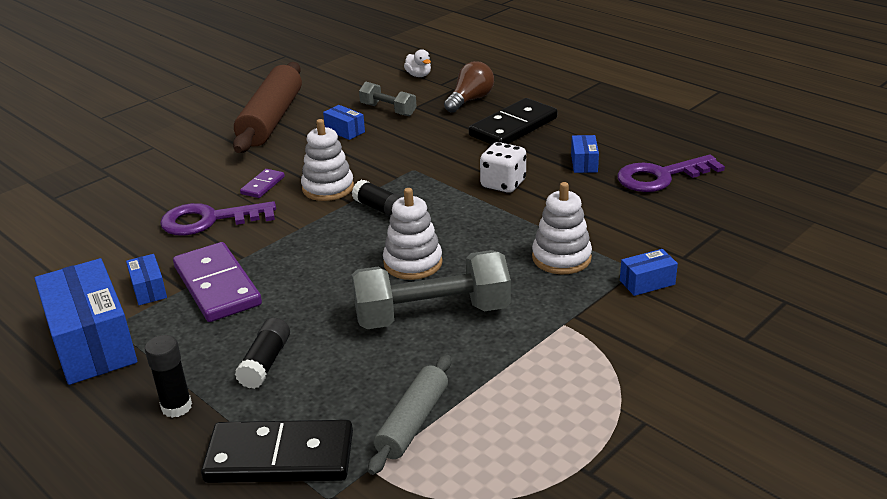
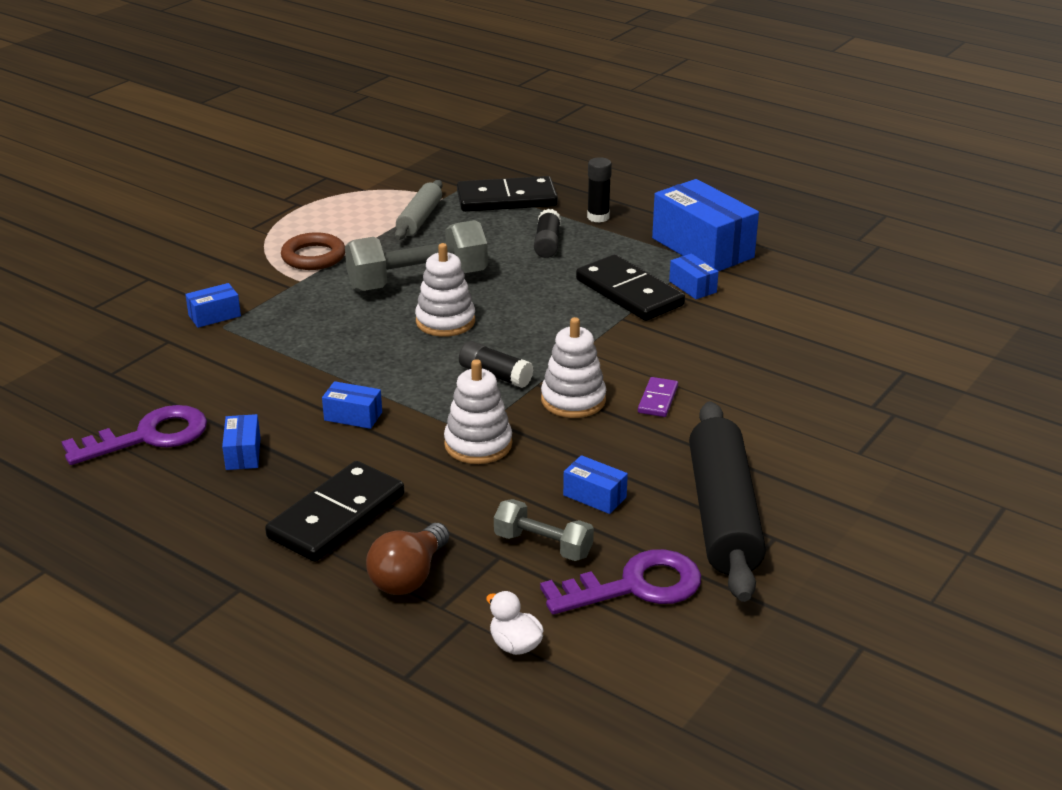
camera: 170 degrees right, 0 degrees up
(209, 220) = (689, 353): purple key -> purple key (635, 586)
(217, 286) = (629, 293): purple domino -> black domino
(271, 119) = (723, 514): brown rolling pin -> black rolling pin
(503, 184) = (353, 416): white dice -> blue box
(552, 360) = (313, 257): none -> brown ring
(561, 258) = (293, 333): white stacking toy -> white stacking toy (478, 444)

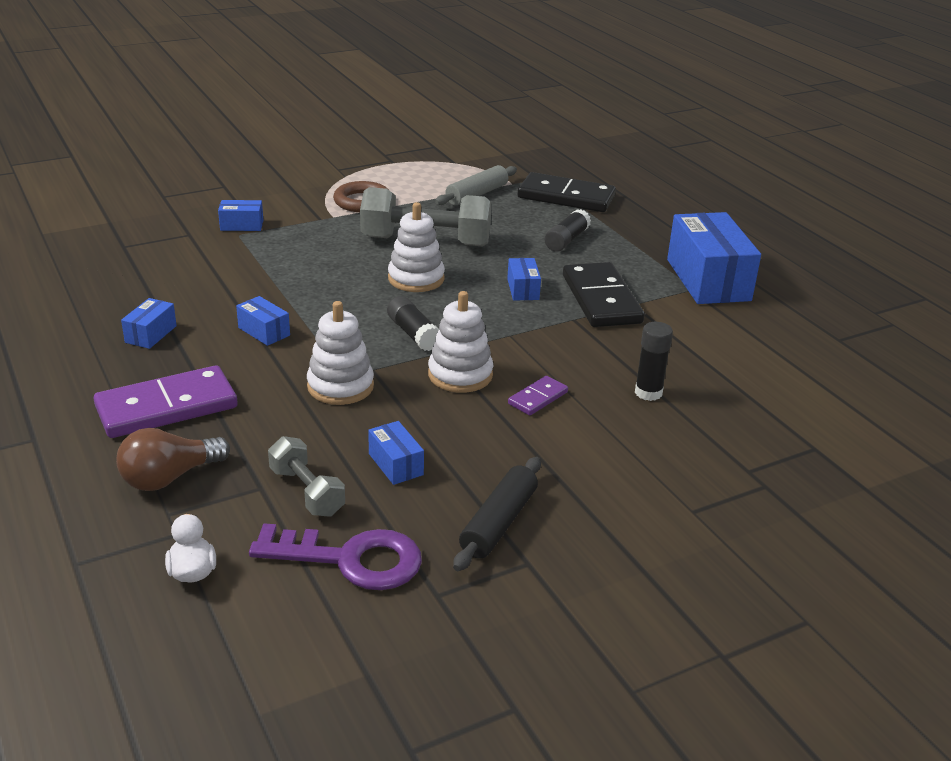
camera: 25 degrees right, 0 degrees up
(148, 436) = (98, 300): purple key -> none
(336, 516) = (167, 407): black domino -> purple domino
(598, 217) = (633, 230): black glue stick -> black glue stick (648, 393)
(692, 287) = (666, 310): blue box -> blue box (523, 289)
(723, 514) = (499, 523): black rolling pin -> black rolling pin, size x0.57

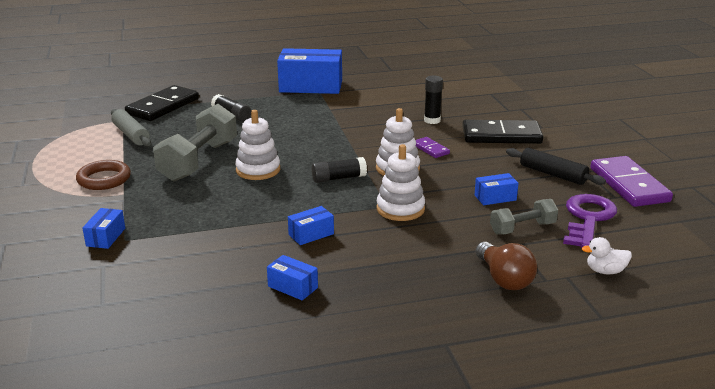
camera: 75 degrees left, 5 degrees down
(167, 407) = (411, 279): purple domino -> purple domino (628, 185)
(523, 289) = (294, 137): blue box -> none
(601, 299) = (320, 117): black domino -> black domino (501, 136)

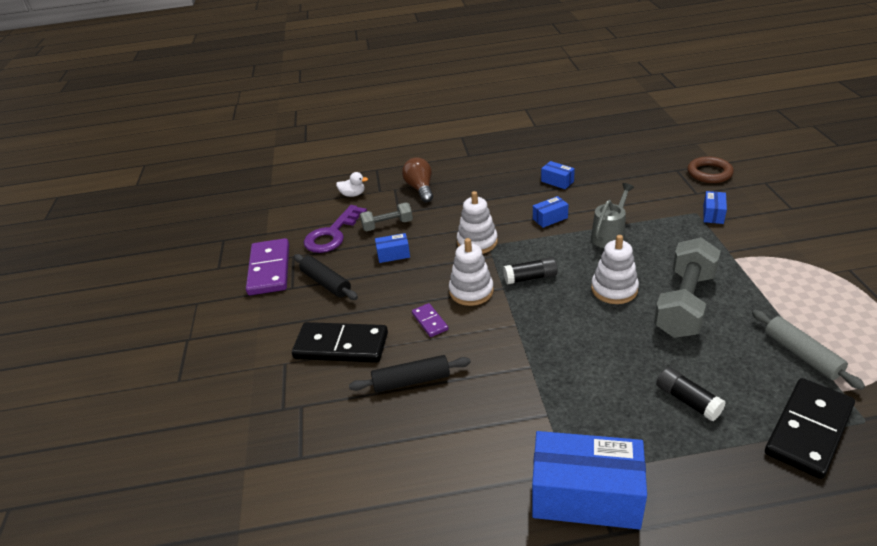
camera: 170 degrees left, 10 degrees up
(104, 179) = (769, 276): brown ring -> brown ring (709, 173)
(243, 215) = (610, 235): none -> grey watering can
(432, 120) = (411, 381): black glue stick -> black rolling pin

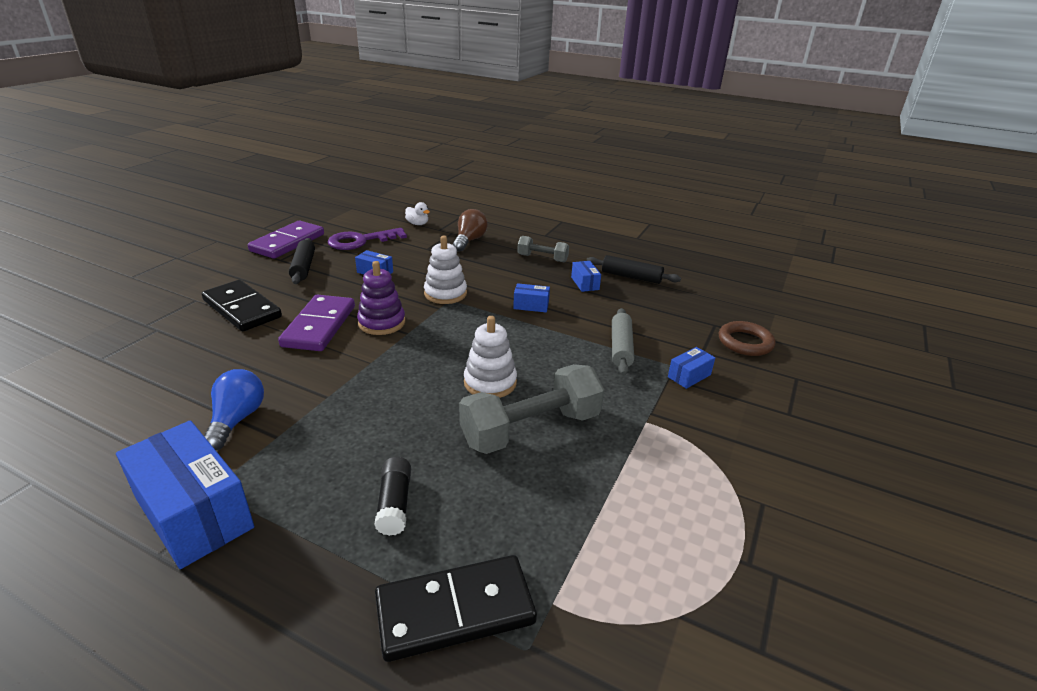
camera: 30 degrees right, 5 degrees down
(387, 225) = (405, 252): grey dumbbell -> grey dumbbell (542, 258)
(411, 381) = (239, 355): black rolling pin -> black rolling pin (631, 277)
(429, 321) = (319, 326): purple domino -> purple domino, size x2.06
(471, 291) = (382, 323): white stacking toy -> purple stacking toy
(499, 423) = (237, 420): none -> blue light bulb
(530, 278) = (440, 337): black glue stick -> none
(610, 235) = (559, 342): grey watering can -> none
(802, 355) = (568, 542): grey rolling pin -> grey rolling pin (621, 347)

